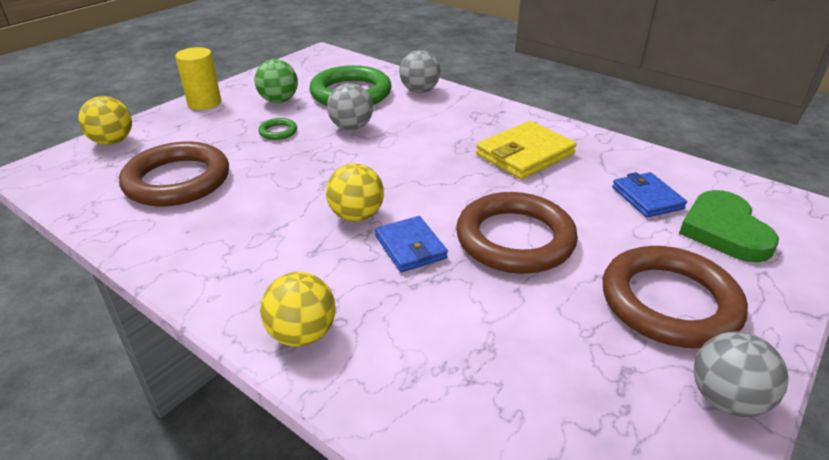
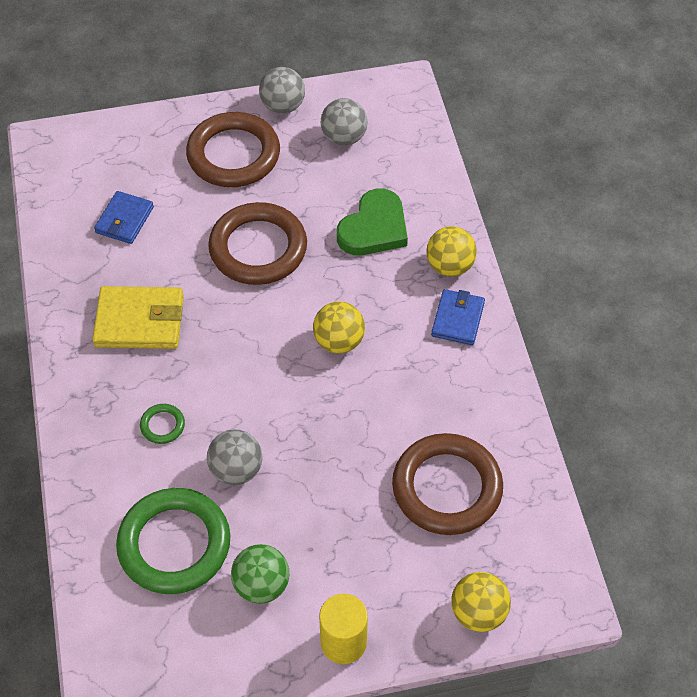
camera: 140 degrees left, 20 degrees up
(278, 132) = (309, 513): green ring -> green ring (162, 425)
(410, 247) = (331, 287): blue wallet -> blue wallet (457, 319)
(419, 90) = (101, 495): grey ball -> grey ball (344, 137)
(724, 230) = (124, 167): green heart -> green heart (374, 228)

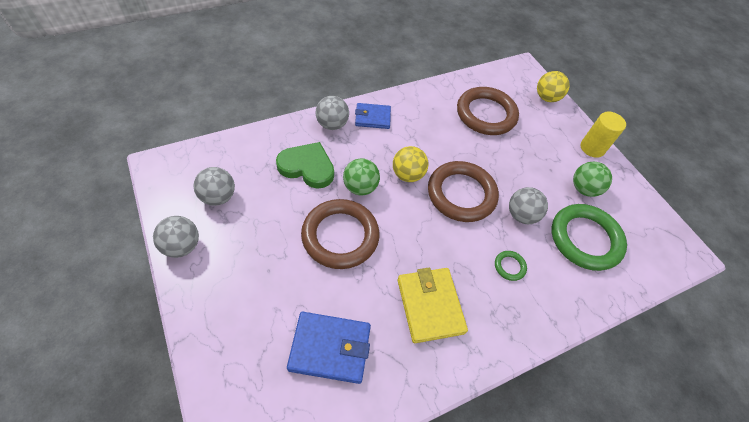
camera: 110 degrees left, 0 degrees up
(124, 220) = (330, 348): blue wallet -> blue wallet, size x1.53
(233, 154) = (243, 274): brown ring -> brown ring (461, 194)
(328, 281) = (360, 187): none -> green ball
(450, 266) = (332, 124): yellow ball -> grey ball

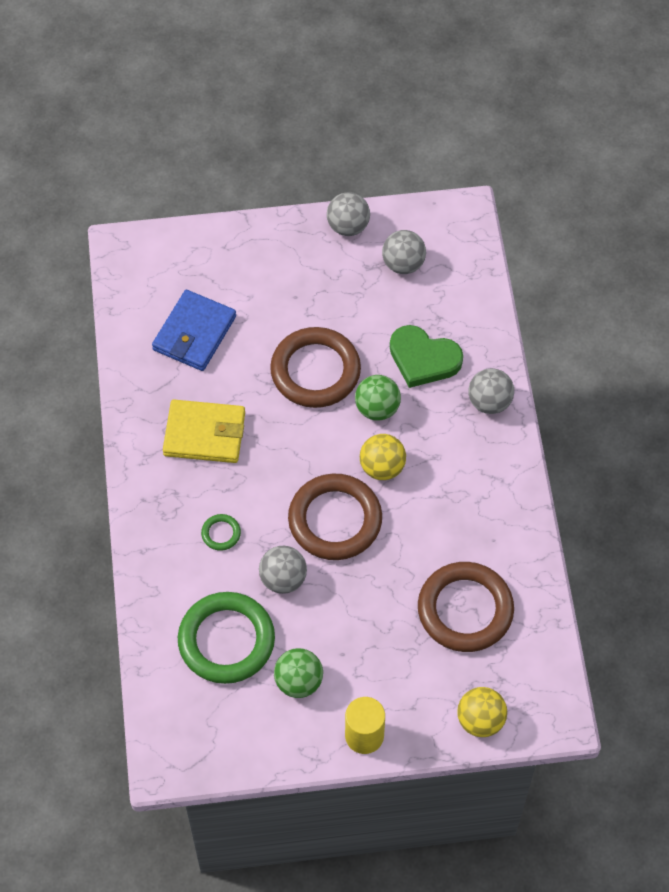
camera: 115 degrees right, 5 degrees up
(307, 167) = (423, 359): green heart -> green heart turned 75 degrees clockwise
(372, 118) = (491, 454): blue wallet -> none

